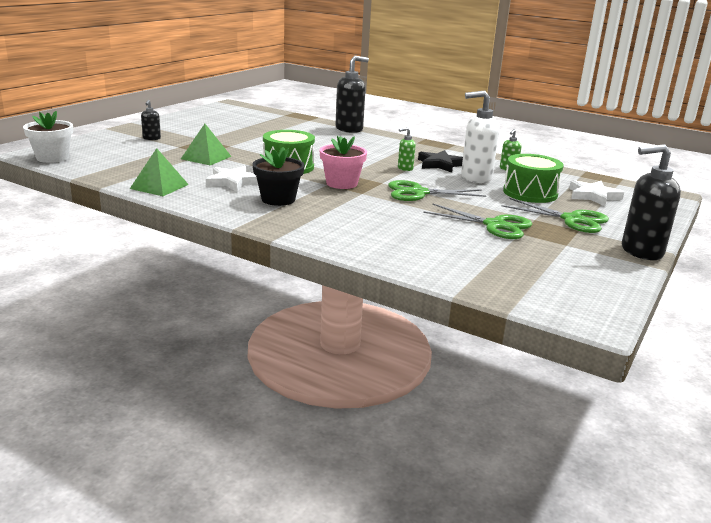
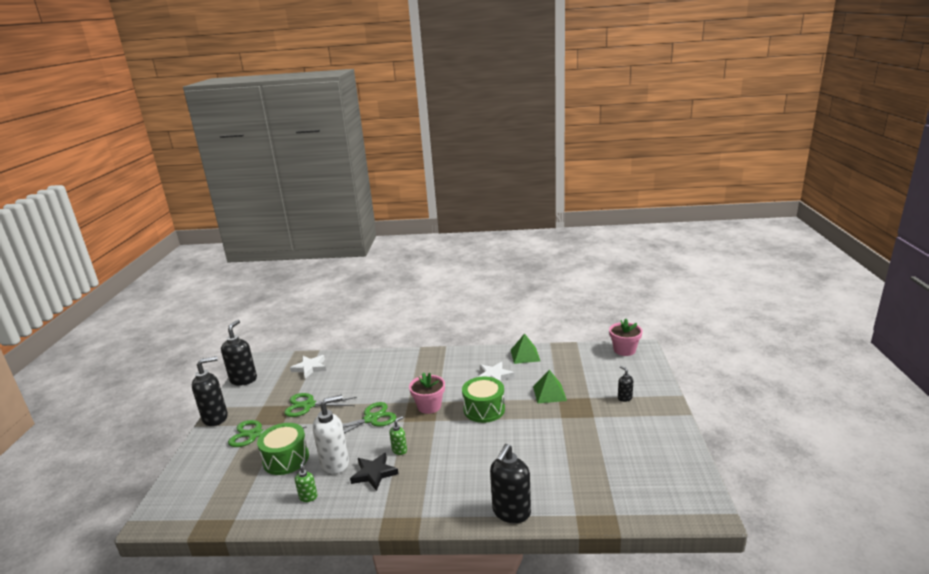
camera: 155 degrees right, 0 degrees up
(52, 158) = (624, 350): white flower pot -> pink flower pot
(278, 199) = (450, 373): black flower pot -> none
(593, 196) = (230, 479): white star -> white star (310, 368)
(612, 291) = (243, 379): none -> black soap dispenser

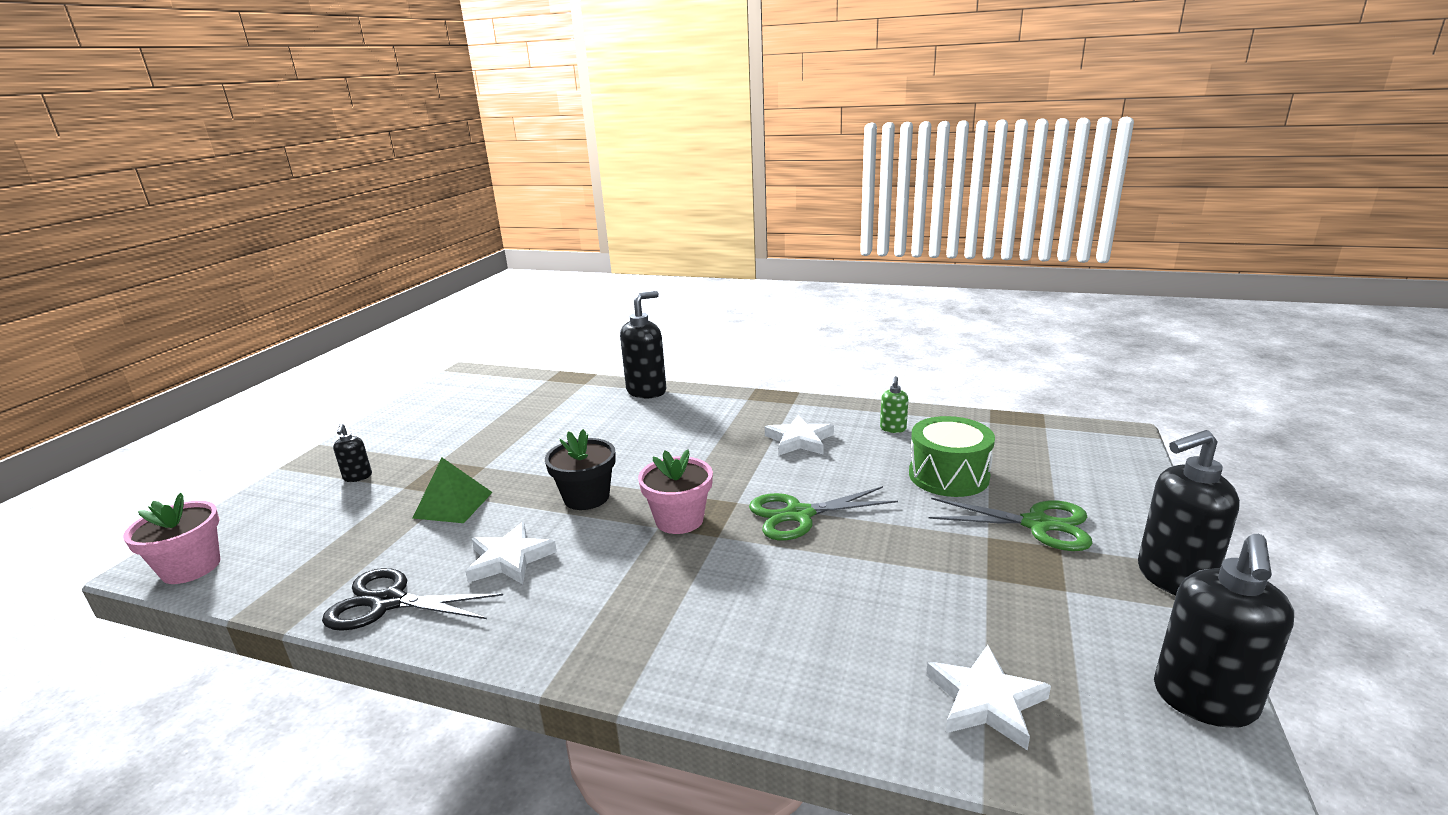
camera: 165 degrees left, 0 degrees up
(308, 405) = (942, 568): green scissors -> none
(335, 463) = (860, 459): white soap dispenser -> none
(374, 473) = (799, 440): black star -> white star
(399, 450) = (756, 461): green soap dispenser -> none
(484, 409) = (586, 497): green drum -> black flower pot
(525, 355) = (388, 602): green pyramid -> black scissors

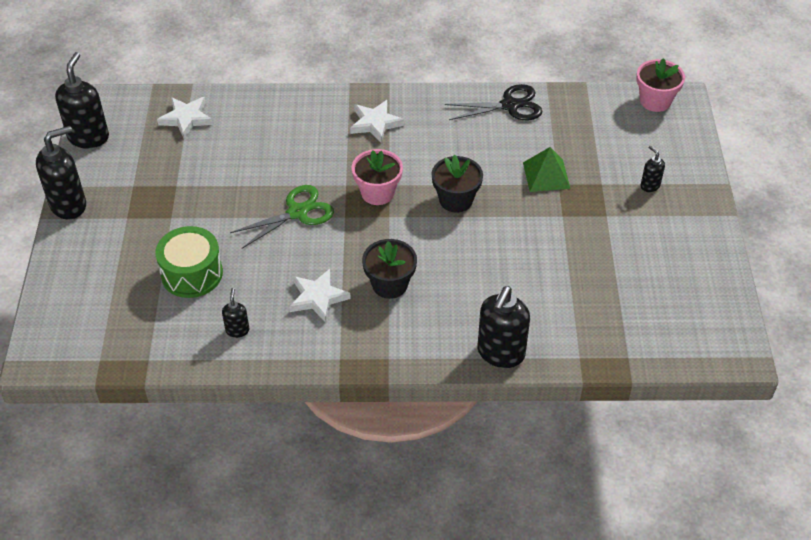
camera: 160 degrees right, 25 degrees up
(510, 559) = (466, 143): white star -> white star (375, 123)
(717, 440) = (390, 284): none -> black flower pot
(893, 429) = (237, 330): green soap dispenser -> black soap dispenser
(1037, 524) = (136, 234): green scissors -> none

